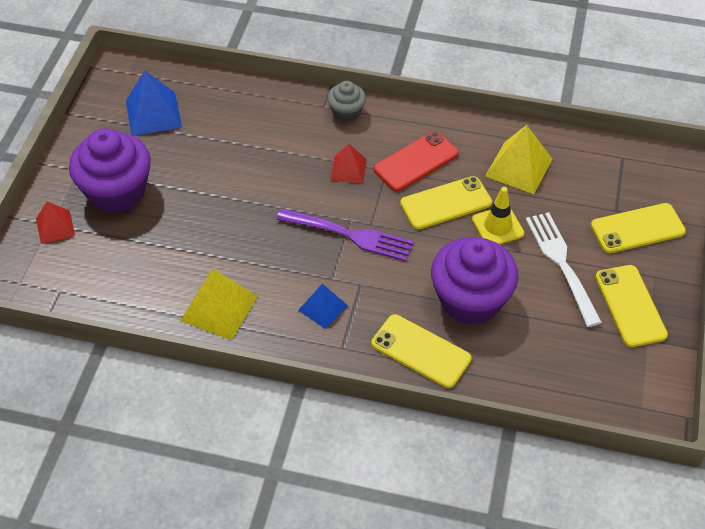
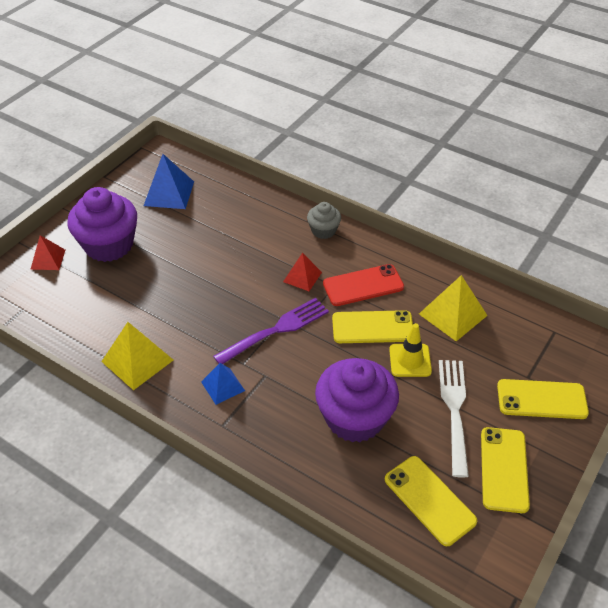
camera: 20 degrees right, 5 degrees down
(348, 235) = (275, 331): purple fork -> purple fork turned 75 degrees counterclockwise
(420, 351) = (288, 450): yellow phone -> yellow phone (429, 500)

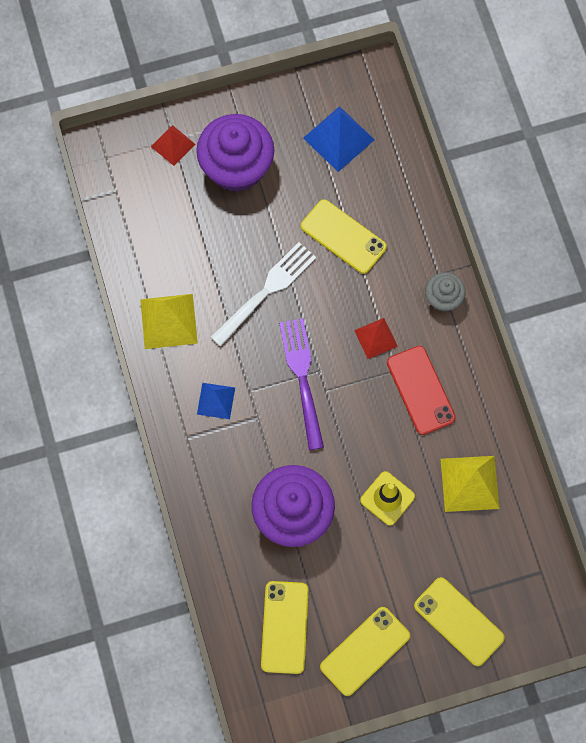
camera: 40 degrees right, 25 degrees up
(275, 331) = (302, 379): purple fork -> purple fork turned 105 degrees counterclockwise
(363, 285) = (421, 390): red phone -> red phone turned 45 degrees clockwise
(372, 327) = (387, 441): yellow phone -> yellow phone (343, 236)
(454, 411) = (377, 573): white fork -> white fork (265, 292)

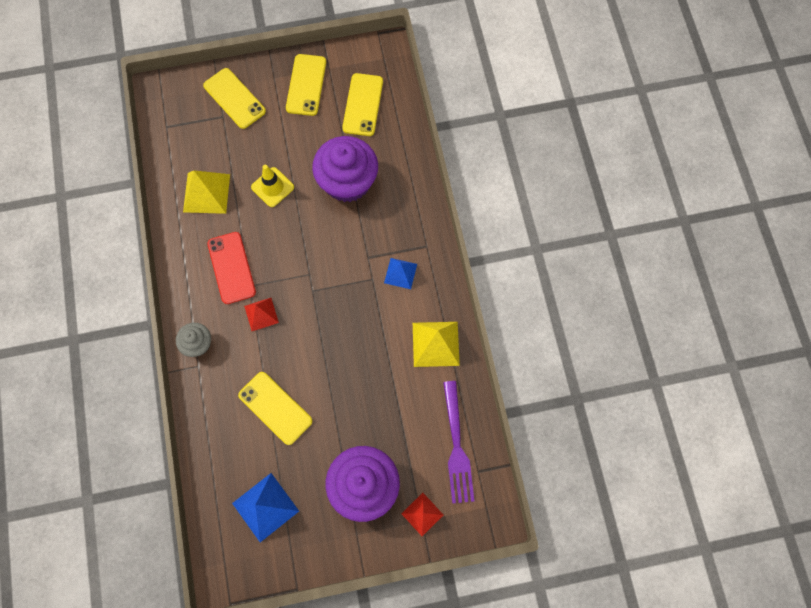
camera: 175 degrees left, 0 degrees up
(265, 292) = (350, 362): white fork -> none
(302, 379) = (327, 285): purple fork -> purple fork (456, 445)
(365, 651) = (306, 85): yellow phone -> yellow phone turned 45 degrees counterclockwise

